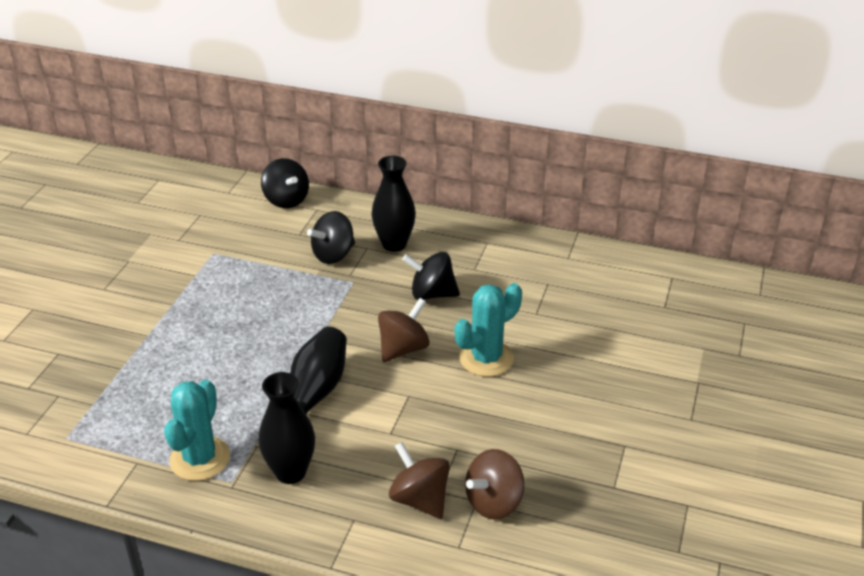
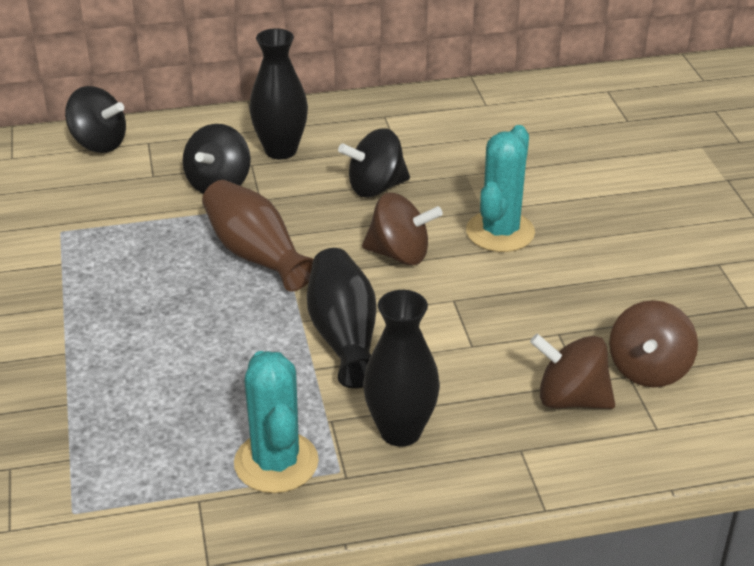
camera: 30 degrees left, 0 degrees up
(312, 313) = (256, 254): none -> brown vase
(403, 348) = (400, 254): brown spinning top -> brown spinning top turned 90 degrees clockwise

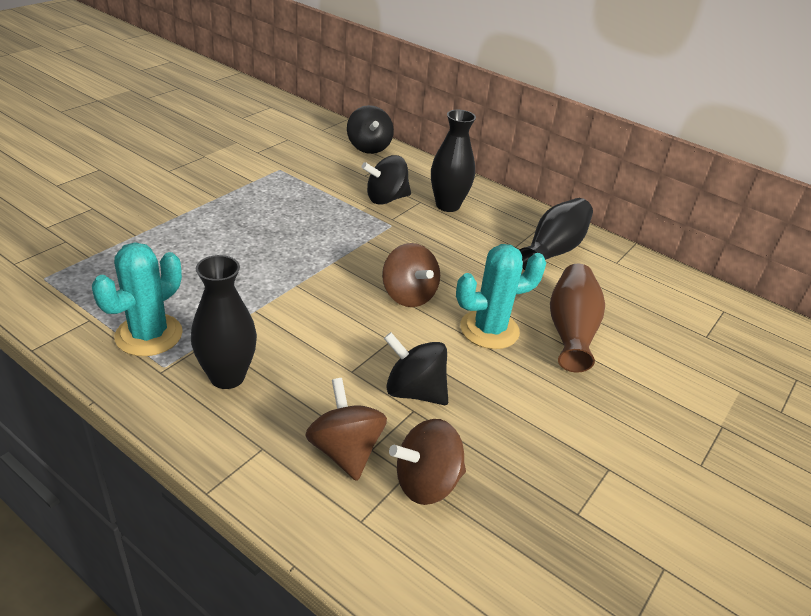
camera: 45 degrees right, 0 degrees up
(256, 254) = (338, 240): brown vase -> brown vase (571, 331)
(344, 336) = (299, 308): black vase -> black vase (553, 250)
(375, 187) = (462, 256): black spinning top -> black spinning top (414, 391)

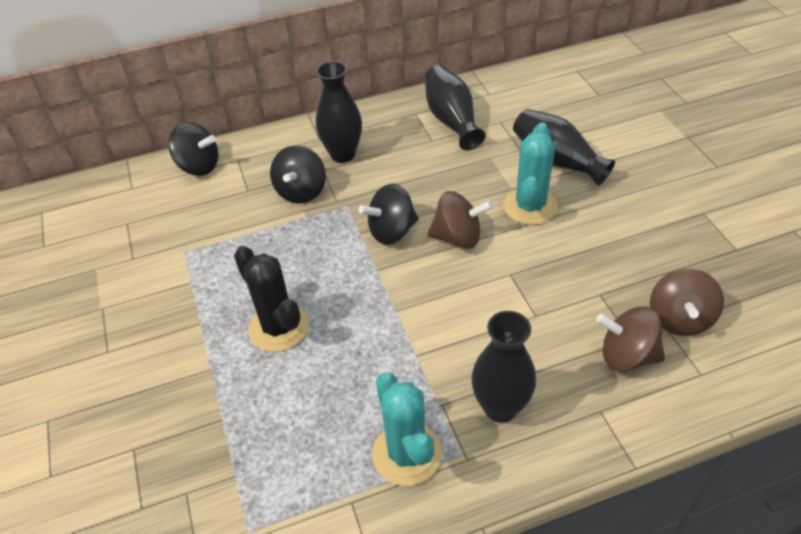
camera: 50 degrees left, 10 degrees up
(237, 232) = (278, 327): none -> black cactus
(414, 391) = (579, 285): black spinning top -> black spinning top (391, 231)
(571, 331) = (556, 161): brown vase -> black vase

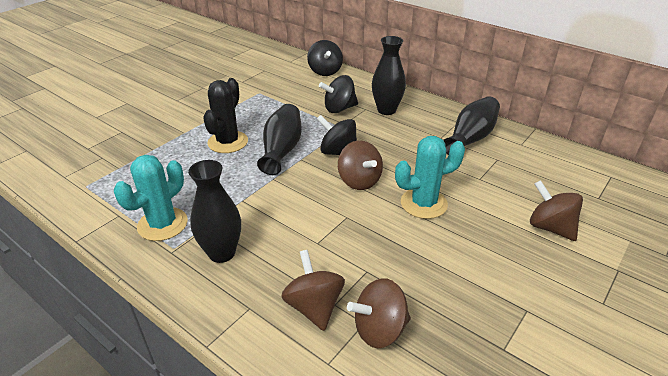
camera: 55 degrees right, 10 degrees down
(556, 161) = (488, 200): black vase -> black vase (282, 150)
(617, 144) = (550, 227): none -> brown spinning top

